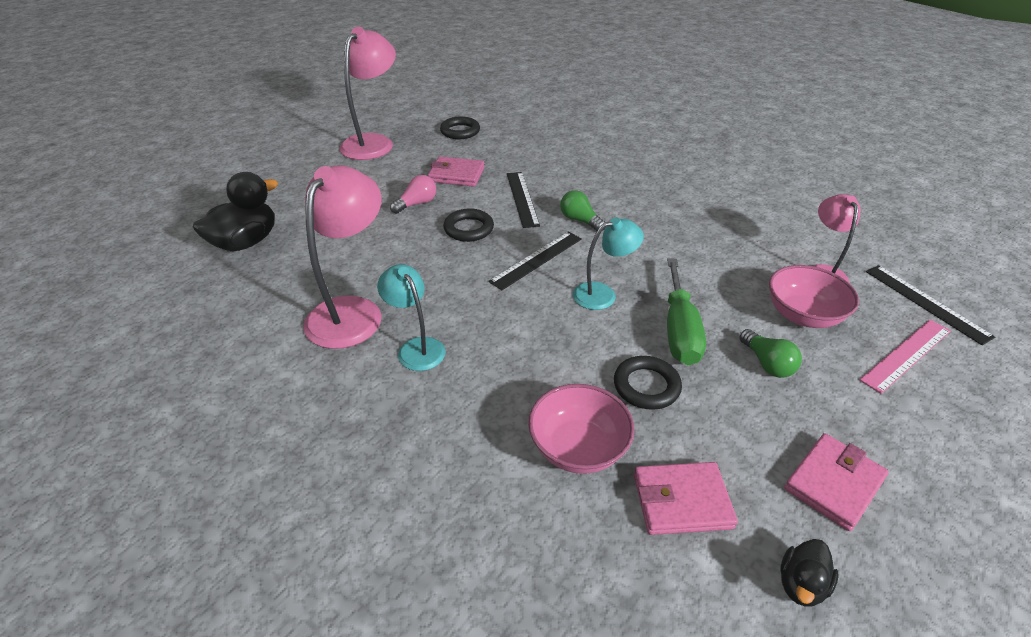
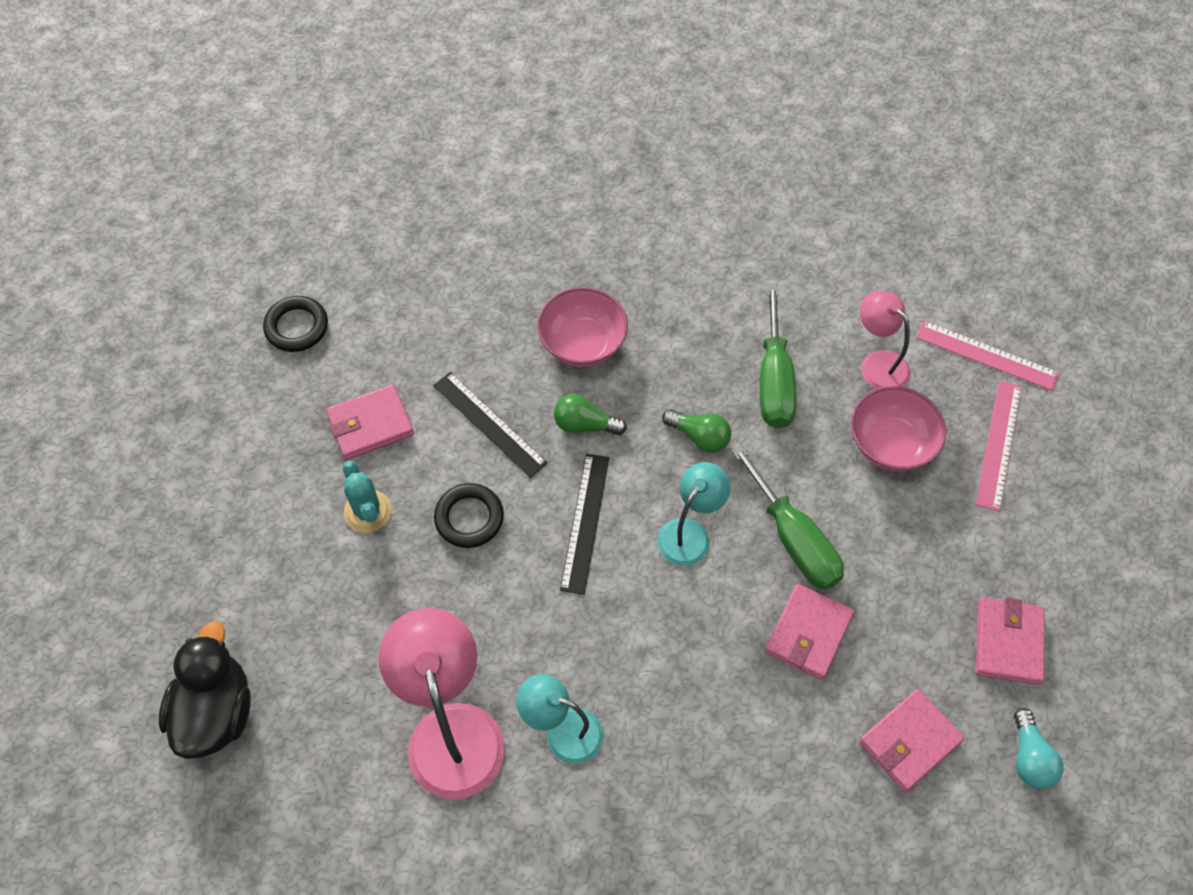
camera: 35 degrees left, 20 degrees up
(373, 142) = (194, 421): pink lamp -> none
(416, 204) = (367, 511): pink light bulb -> turquoise cactus
(578, 448) = (797, 745): pink bowl -> pink bowl (582, 343)
(646, 386) = (808, 633): black ring -> pink wallet
(731, 250) = (774, 380): none -> green screwdriver
(767, 363) = (892, 533): green light bulb -> green light bulb (699, 437)
(801, 584) = (1029, 757): black duck -> turquoise light bulb
(926, 303) = (986, 355): black ruler -> pink ruler

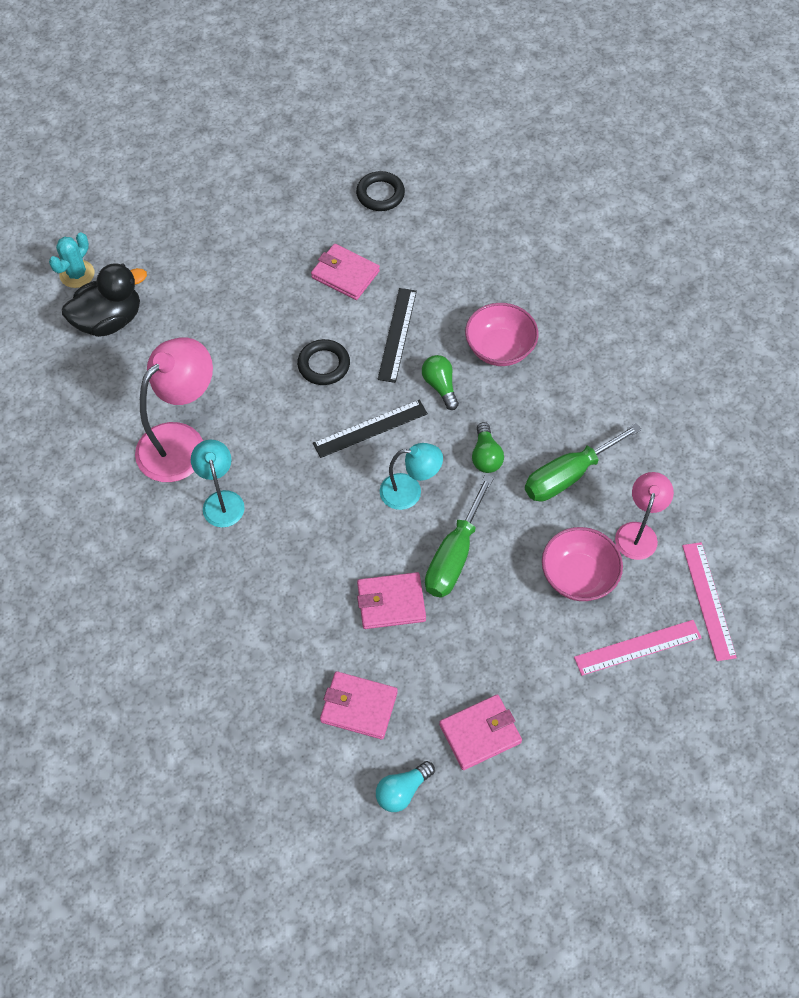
camera: 55 degrees right, 0 degrees up
(367, 511) = (286, 310): turquoise cactus -> turquoise cactus (77, 274)

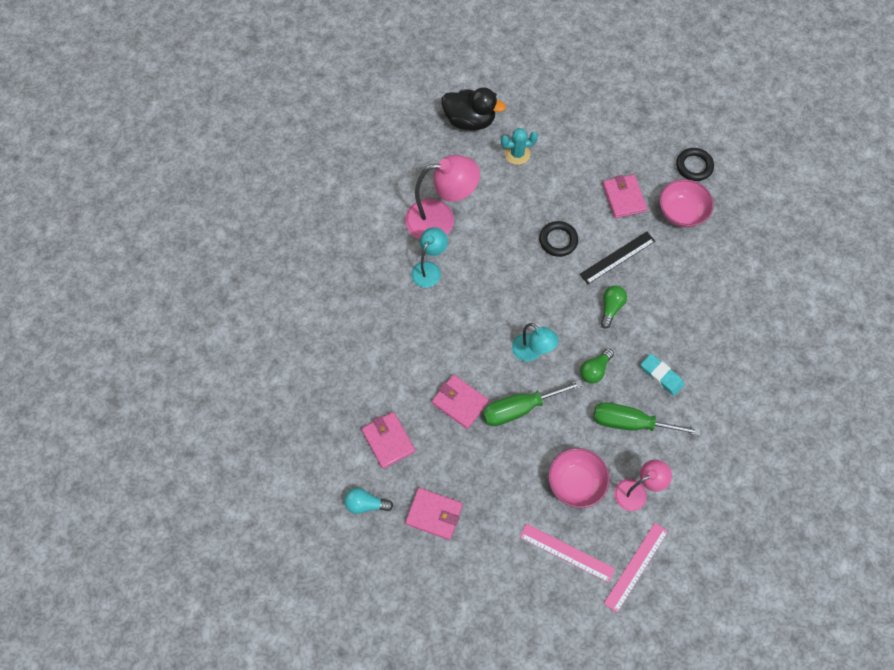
camera: 45 degrees right, 5 degrees up
(77, 274) = (478, 80): turquoise cactus -> turquoise cactus (517, 154)
(370, 428) = (547, 298): black ruler -> none
(499, 348) = (668, 315): pink bowl -> pink bowl (681, 213)
(550, 408) = (661, 375): none -> turquoise eraser

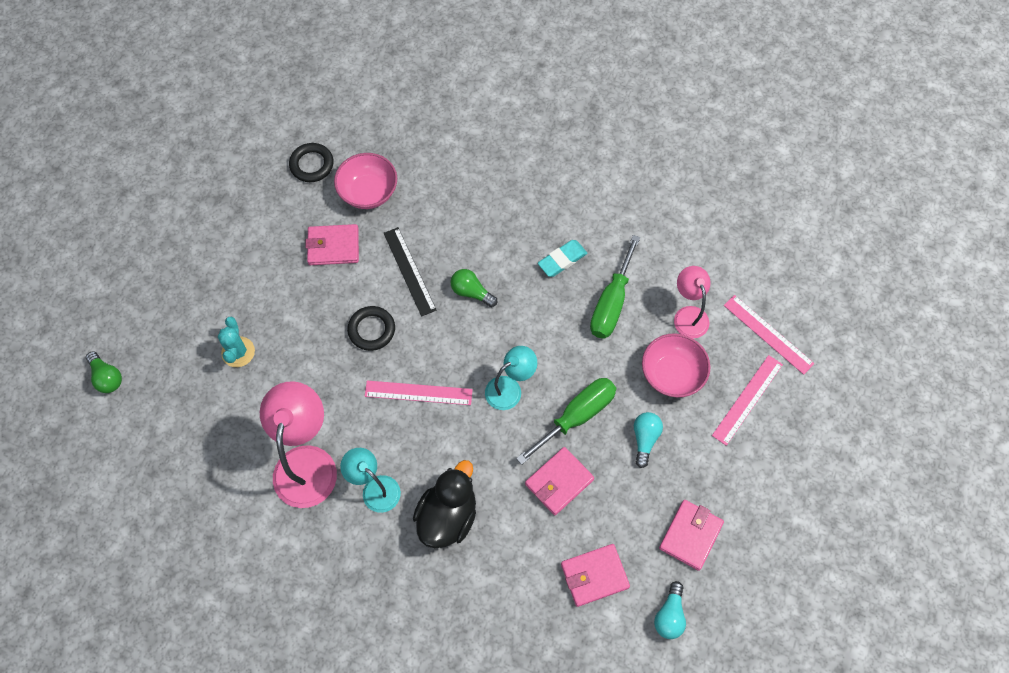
camera: 80 degrees left, 0 degrees up
(469, 120) = (170, 400): black duck -> black duck (447, 516)
(510, 467) = (645, 439): none -> turquoise light bulb
(513, 284) = (418, 392): none -> pink ruler
(519, 408) = (577, 416): green screwdriver -> green screwdriver turned 120 degrees counterclockwise
(595, 370) = (543, 325): green light bulb -> green light bulb (107, 377)

